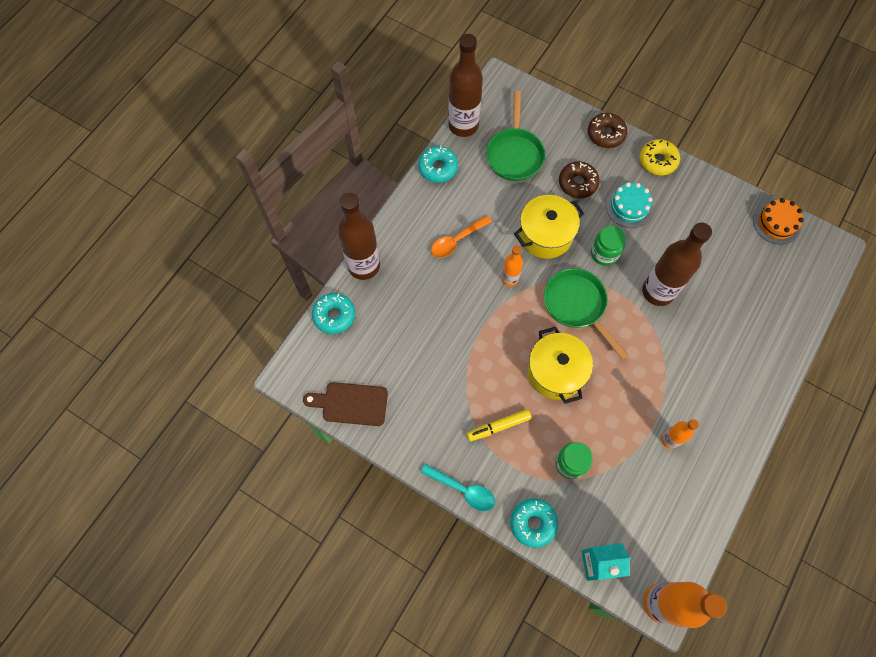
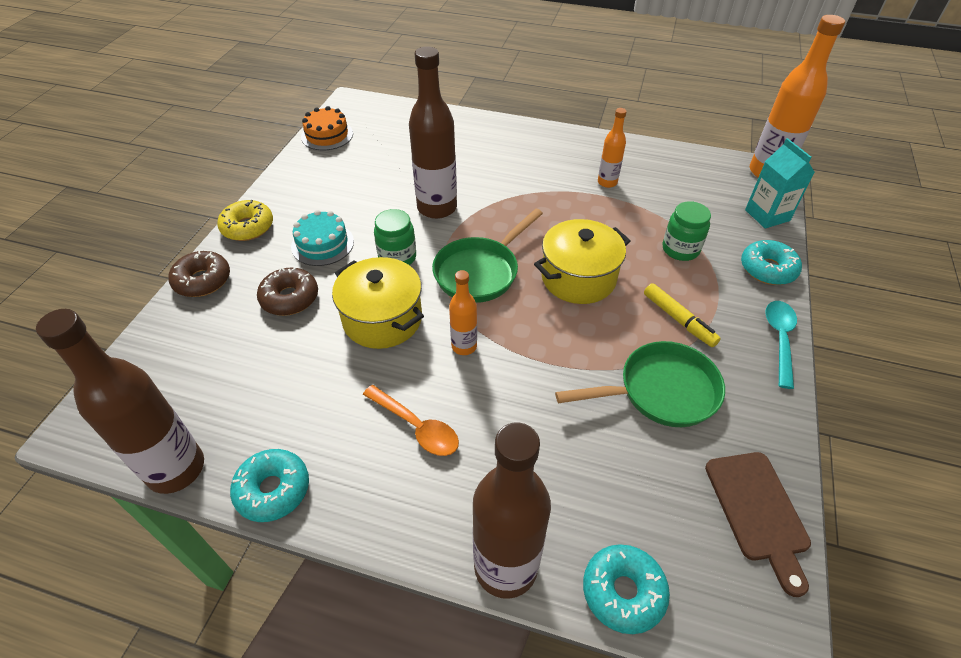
camera: 105 degrees left, 20 degrees down
(514, 154) = (239, 380): green pan -> green pan (660, 391)

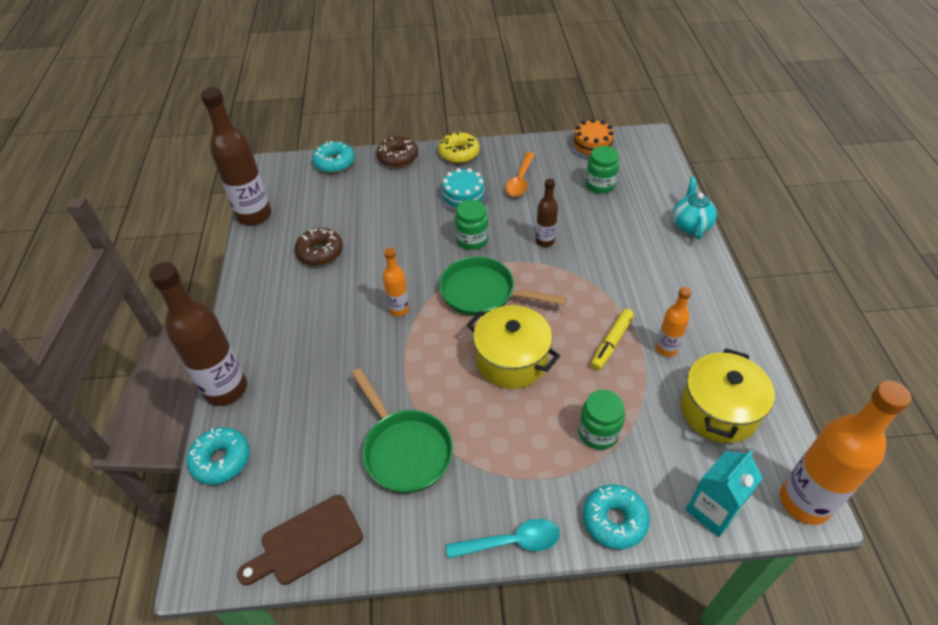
camera: 70 degrees right, 0 degrees up
(273, 490) = (251, 260): turquoise donut -> turquoise donut (334, 163)
(290, 298) = (402, 202): brown donut -> brown donut (320, 252)
(382, 319) = (405, 256): yellow pot -> yellow pot (718, 411)
(387, 150) = (600, 185): none -> green jar
(417, 427) = (317, 308): orange spoon -> orange spoon (520, 180)
(437, 208) = (545, 241): brown bottle -> brown bottle, size x0.52
(478, 121) = (690, 225): none -> turquoise teapot
(678, 320) = (496, 448): yellow marker -> yellow marker (611, 343)

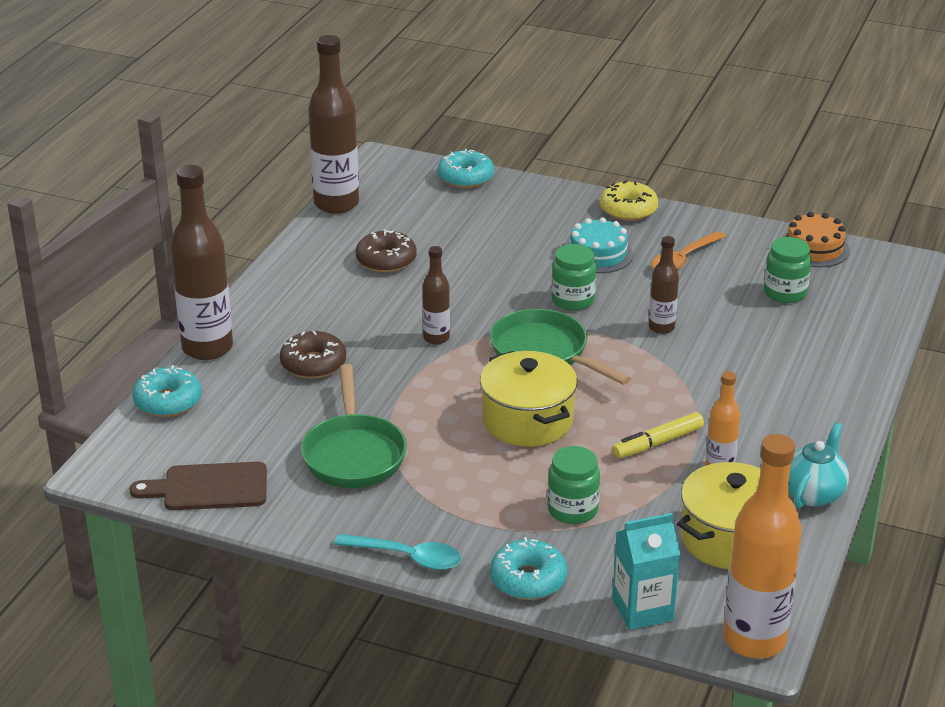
camera: 25 degrees right, 15 degrees down
(398, 157) = (547, 193): brown donut -> brown donut (313, 364)
(399, 309) = (436, 338): orange bottle -> brown bottle
(690, 225) = (867, 367): turquoise teapot -> turquoise teapot (813, 493)

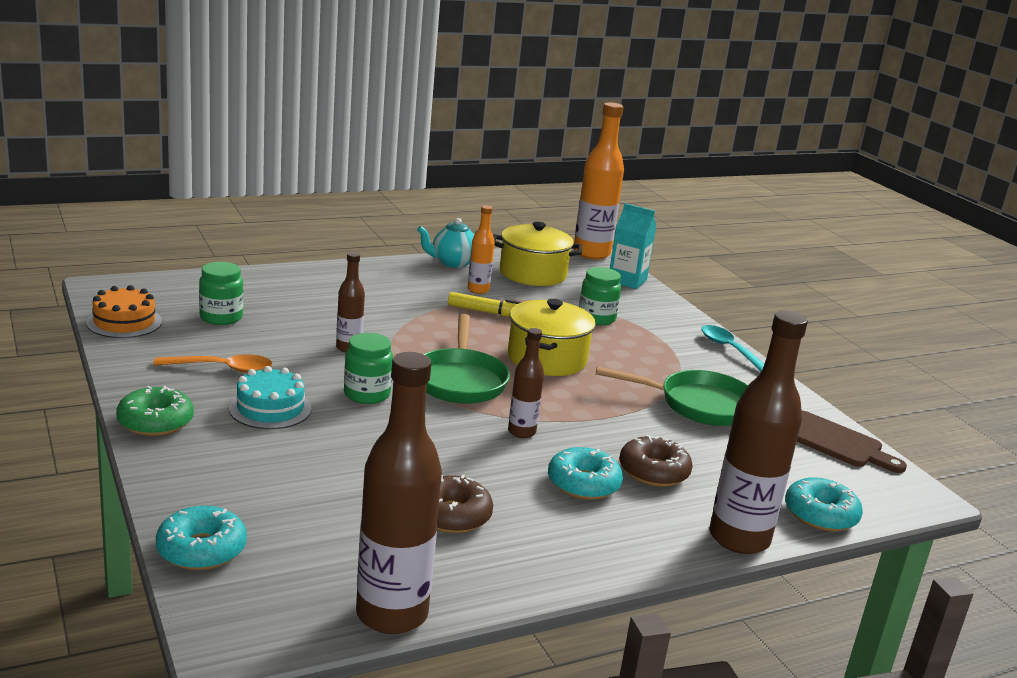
camera: 140 degrees left, 10 degrees down
(353, 454) = (699, 405): green pan -> green pan turned 60 degrees clockwise
(528, 579) = (670, 313): turquoise donut -> turquoise donut (583, 484)
(628, 209) = (155, 422): yellow donut -> green donut

